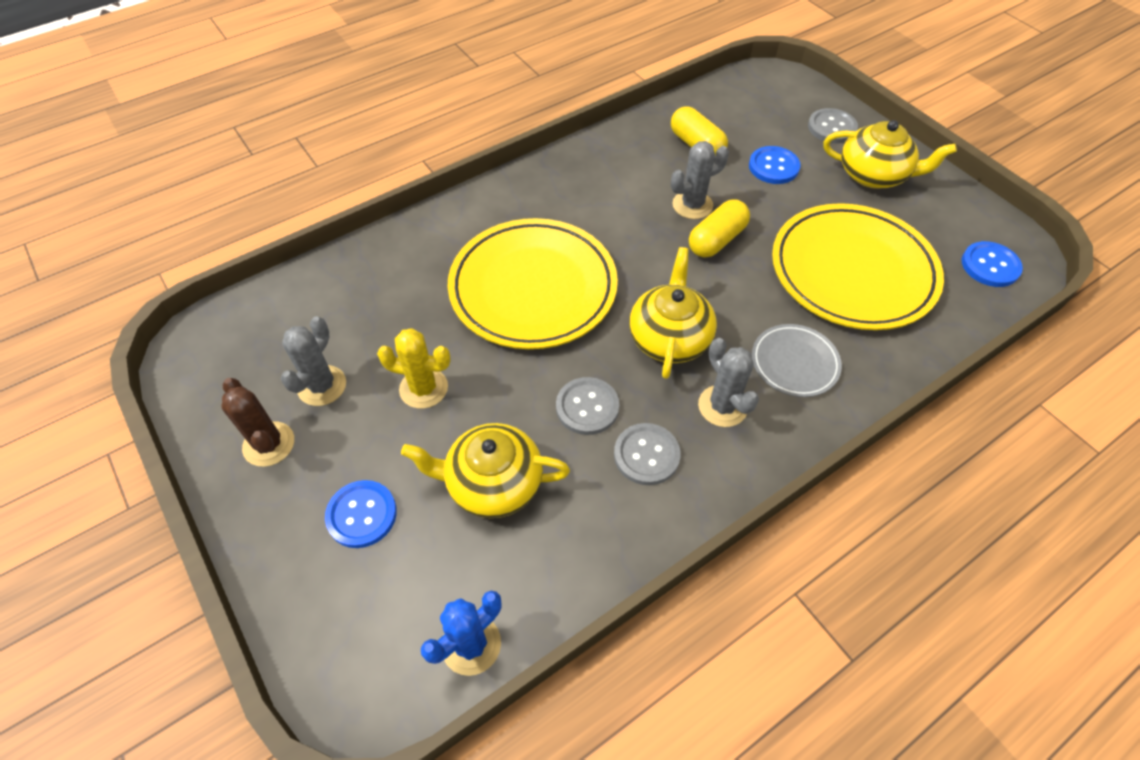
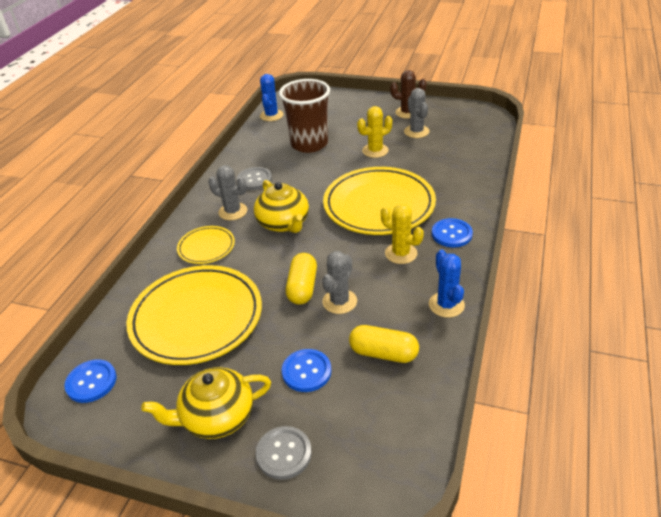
camera: 145 degrees right, 15 degrees down
(362, 515) = (346, 117): blue button -> blue button (451, 234)
(493, 483) = (309, 144): yellow teapot -> brown cup
(582, 215) = (401, 253): none -> yellow cactus
(587, 407) = (297, 180): grey button -> none
(602, 149) = (446, 305): none -> blue cactus
(794, 363) = (206, 247): grey plate -> yellow plate

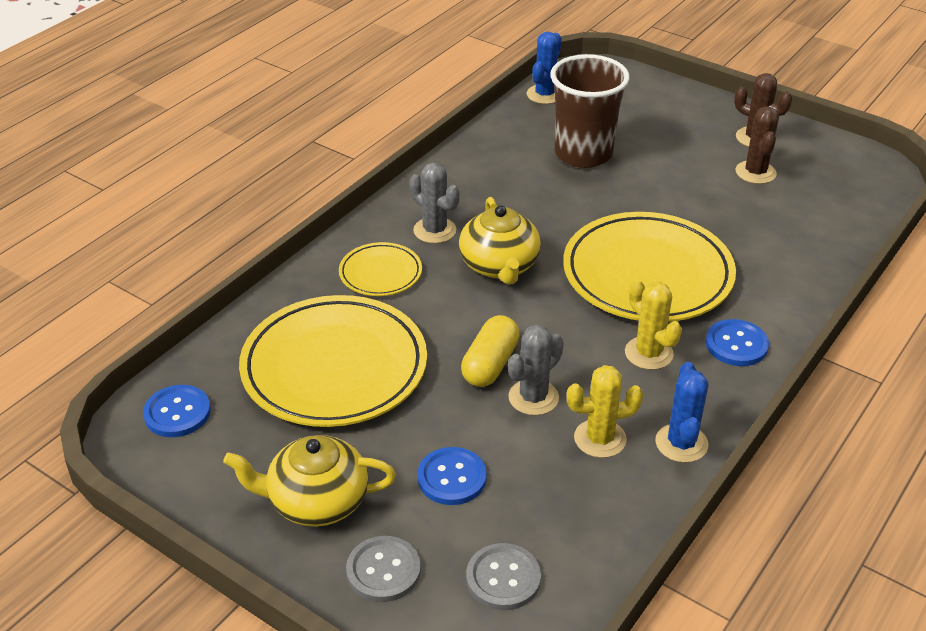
camera: 15 degrees right, 0 degrees up
(254, 180) = (482, 190): grey button -> grey button (503, 578)
(375, 151) = (678, 188): yellow cactus -> yellow cactus (600, 439)
(383, 353) = (564, 484): yellow capsule -> none
(416, 132) = (755, 172): grey cactus -> brown cactus

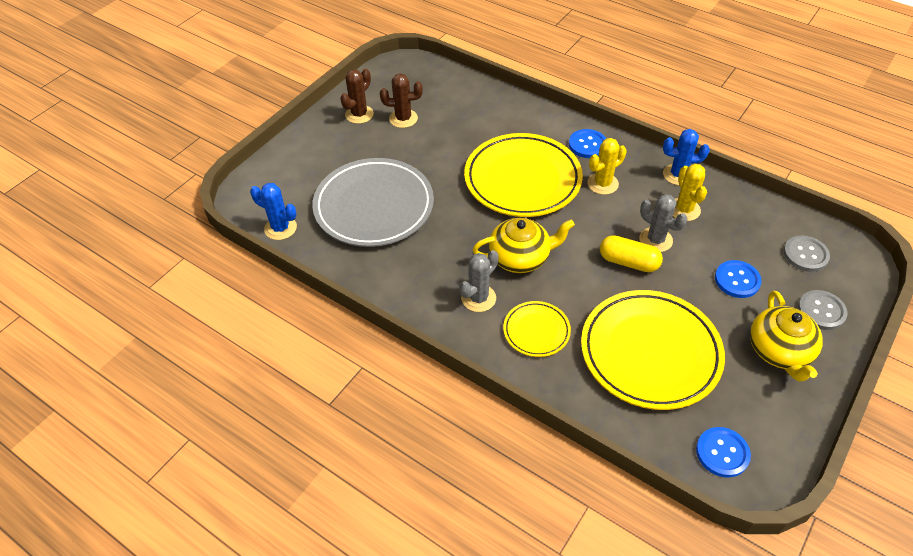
camera: 90 degrees left, 10 degrees up
(583, 154) = (374, 206): brown cup -> grey plate

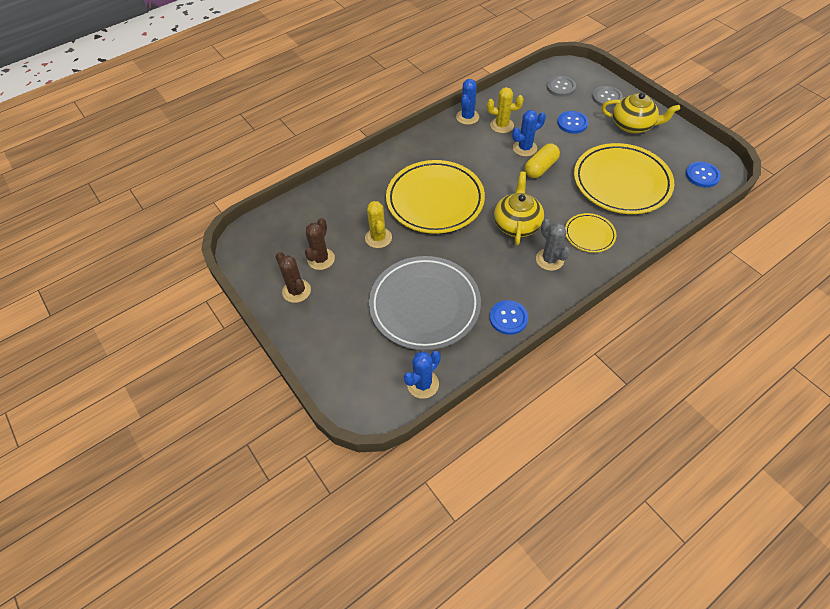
camera: 70 degrees left, 5 degrees up
(587, 145) = (414, 153): blue button -> blue button (508, 318)
(602, 184) = (459, 157): yellow cactus -> yellow cactus (378, 238)
(655, 240) = (525, 148): grey cactus -> blue cactus

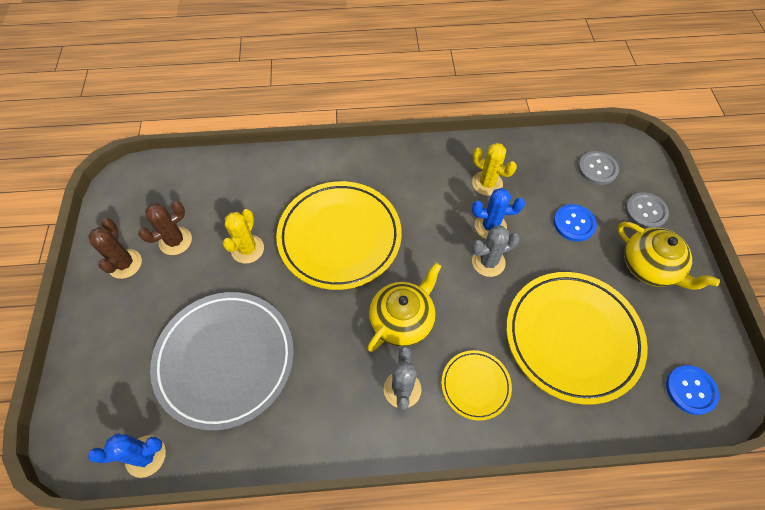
camera: 30 degrees right, 5 degrees up
(467, 117) = (457, 153): blue cactus -> none
(508, 318) = (296, 435): blue button -> none
(540, 168) = (488, 262): yellow capsule -> grey cactus

